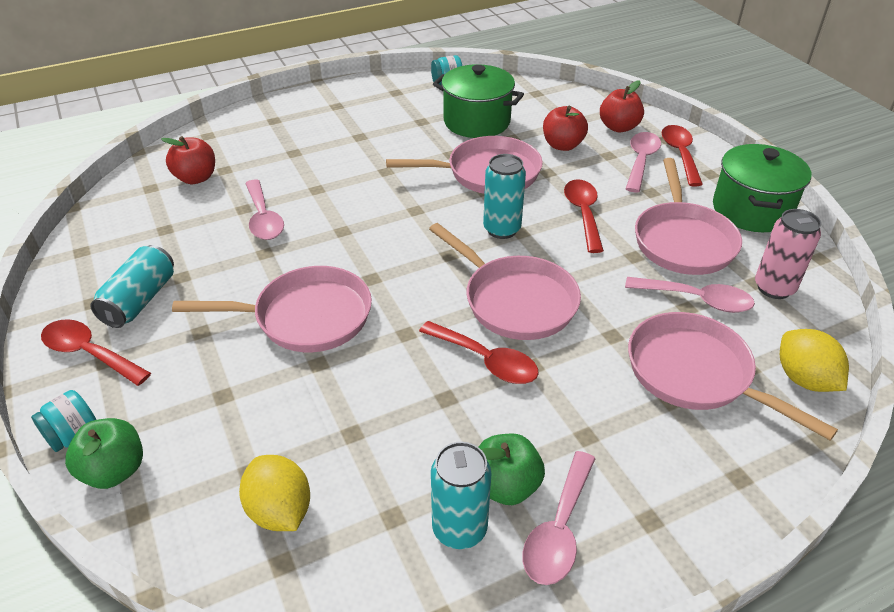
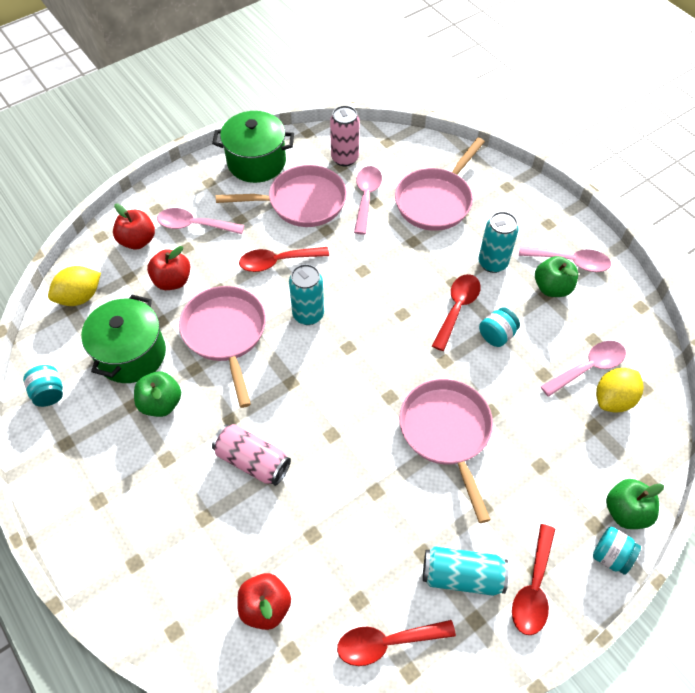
camera: 100 degrees left, 15 degrees up
(263, 218) = (325, 509): pink spoon -> pink spoon (588, 368)
(335, 180) = (252, 461): none -> pink can
(417, 135) = (161, 403): none -> green apple
(431, 394) = (496, 335): none -> turquoise jar
(459, 529) = (588, 306): turquoise can -> turquoise can (492, 263)
(515, 301) = (392, 297): pink pan -> none
(680, 154) = (181, 199): red spoon -> red spoon (387, 642)
(804, 379) = (425, 153): yellow lemon -> yellow lemon (80, 297)

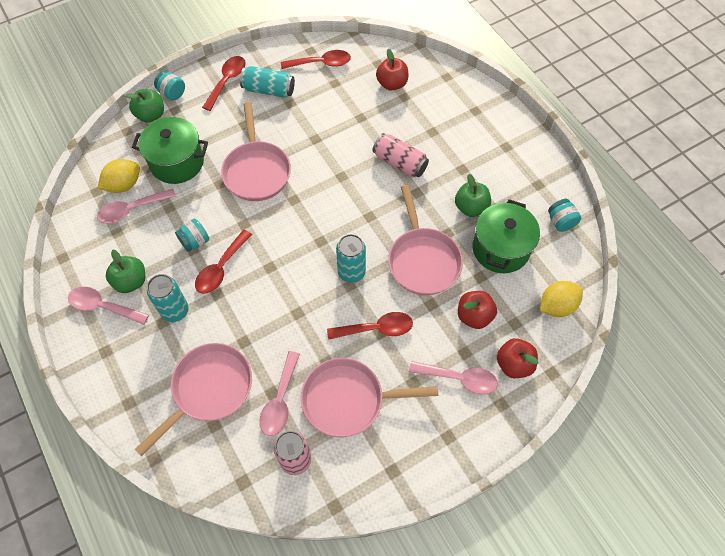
camera: 175 degrees left, 5 degrees up
(256, 162) = (396, 463): green pot -> green pot (177, 162)

